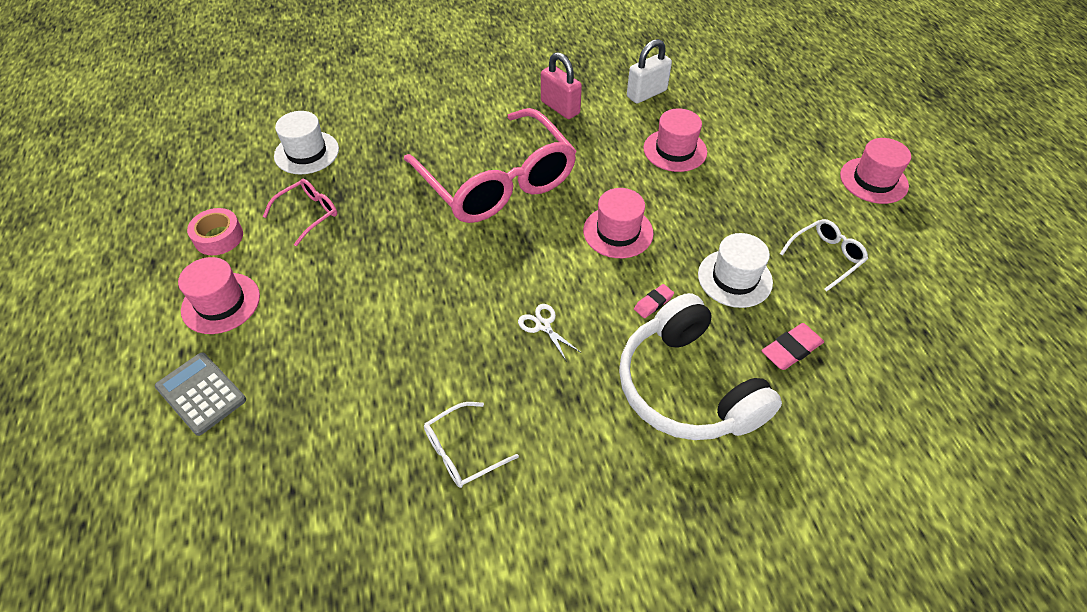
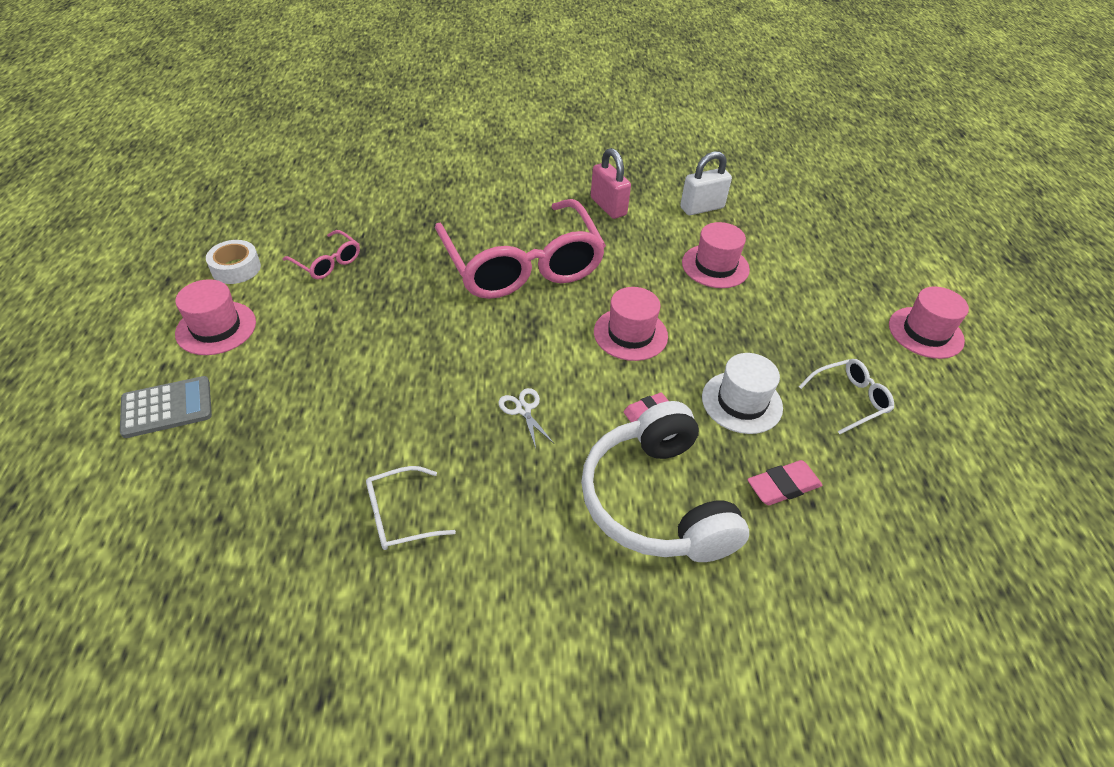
camera: 10 degrees right, 5 degrees down
(201, 394) = (167, 407): grey calculator -> grey calculator turned 105 degrees clockwise
(219, 237) = (236, 268): pink tape -> white tape
(306, 152) = (345, 207): white hat -> none
(308, 214) = (327, 262): pink glasses -> pink glasses turned 75 degrees clockwise

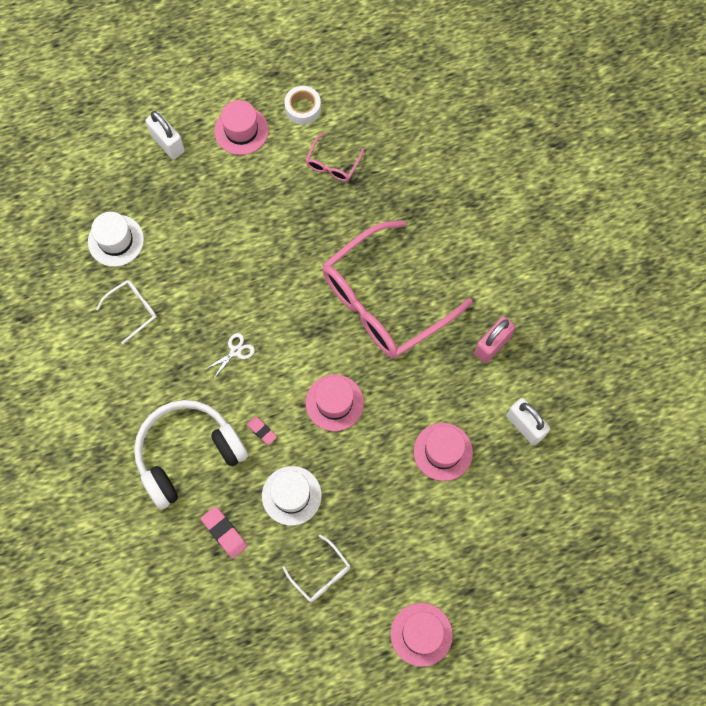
camera: 75 degrees right, 25 degrees up
(167, 407) = (167, 143): grey calculator -> white padlock
(272, 510) = (116, 240): none -> white hat
(400, 516) = (132, 310): white glasses -> white glasses turned 90 degrees clockwise

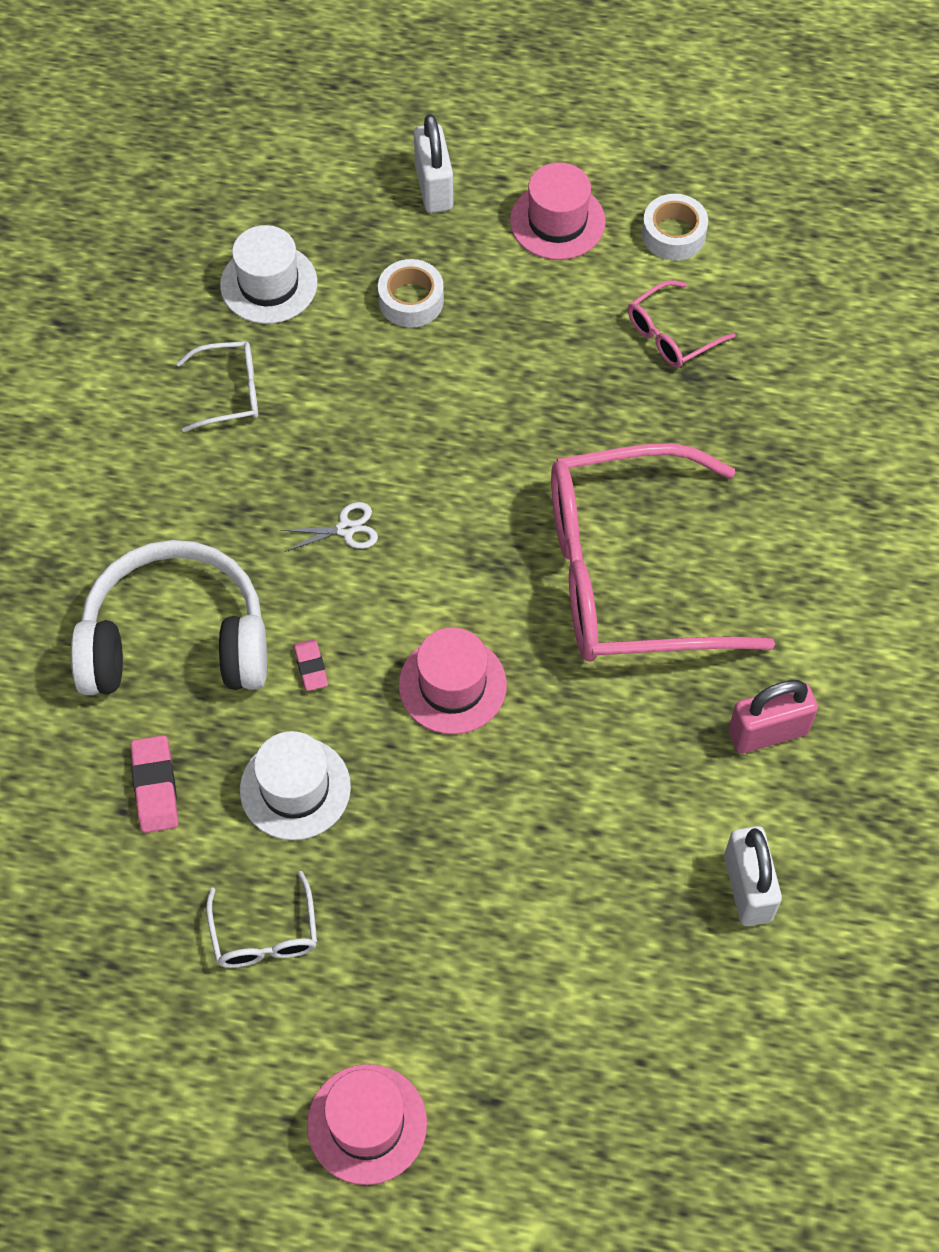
camera: 30 degrees right, 10 degrees down
(194, 212) = (411, 300): none -> white tape
(443, 451) = (582, 854): pink hat -> none

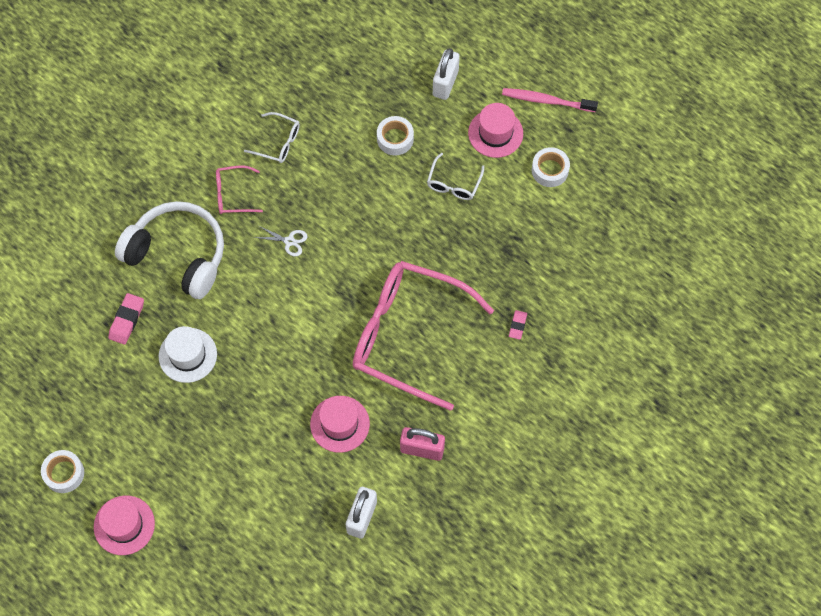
camera: 30 degrees right, 5 degrees up
(206, 1096) = (64, 473): none -> white tape
(265, 934) = (133, 415): white glasses -> white glasses (454, 183)
(268, 284) = (331, 94): white hat -> none
(311, 667) = (231, 301): pink eraser -> pink eraser (517, 325)
(452, 685) = (290, 345): pink hat -> pink hat (340, 424)
(600, 142) = (546, 101): none -> pink toothbrush
(671, 334) = (512, 223): pink glasses -> pink glasses (233, 194)

